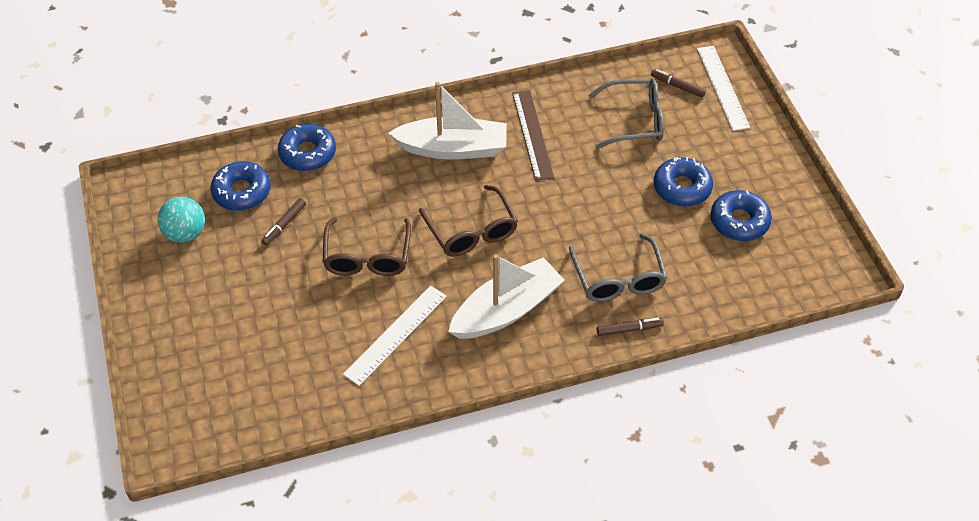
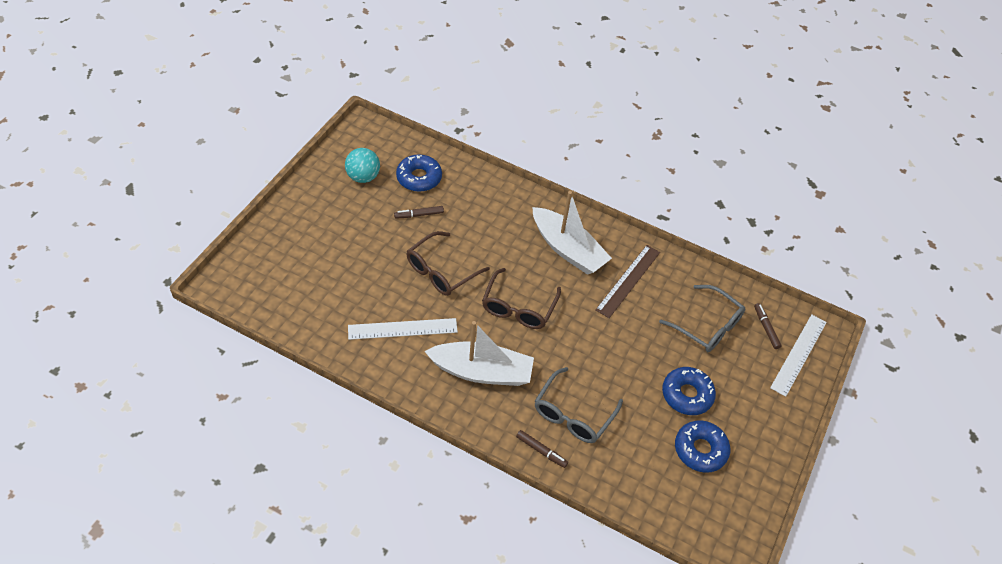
camera: 40 degrees right, 0 degrees up
(307, 153) = (480, 185): blue donut -> none

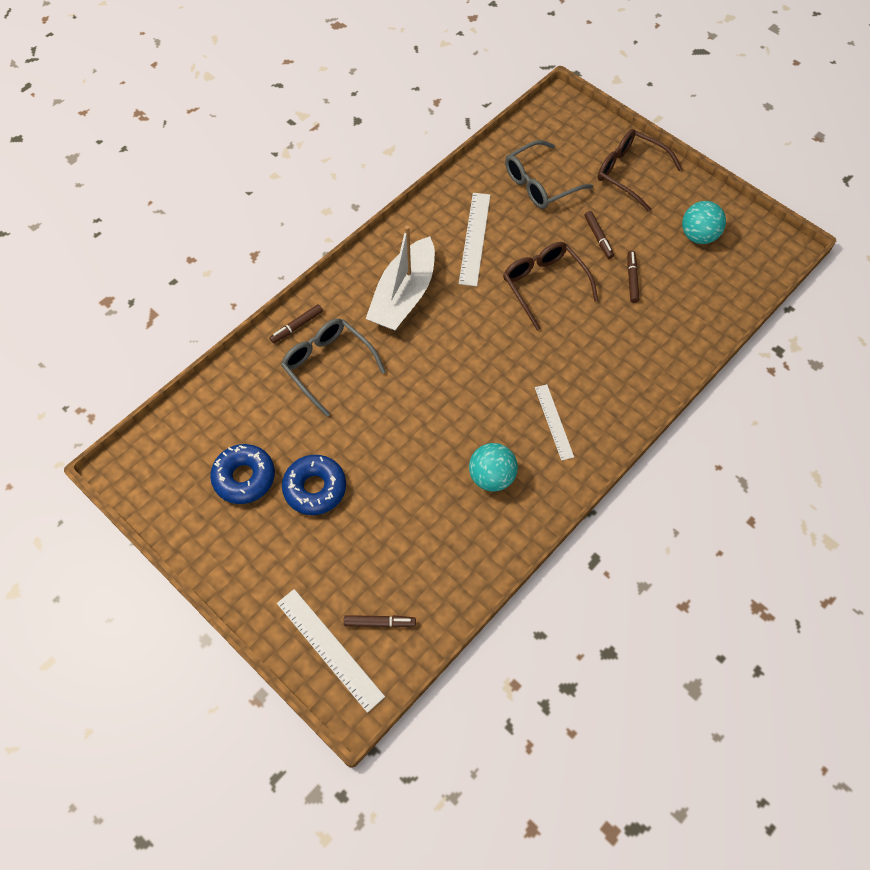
camera: 110 degrees right, 10 degrees up
(380, 240) = (598, 237): none -> brown marker
(419, 178) = (692, 289): blue donut -> none
(518, 307) = (478, 348): brown glasses -> brown glasses (630, 173)
(568, 249) = (554, 421): white boat -> white ruler
(628, 280) = (491, 477): brown ruler -> turquoise ball
(707, 326) = (401, 548): grey glasses -> grey glasses (540, 184)

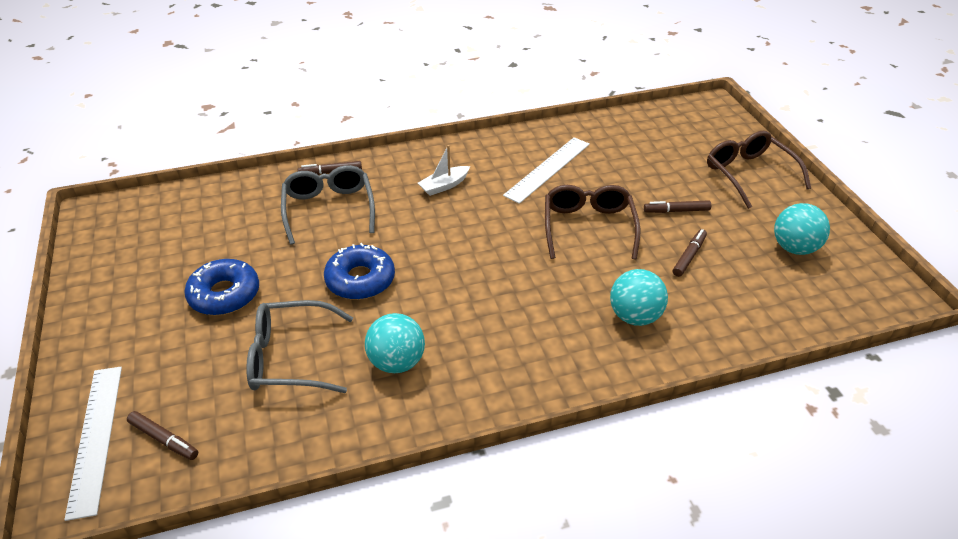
camera: 30 degrees right, 20 degrees down
(244, 477) = (176, 259): blue donut -> blue donut (360, 280)
(404, 295) = (444, 186): white boat -> white boat, size x0.47
(540, 184) = (646, 152): grey glasses -> grey glasses (290, 357)
(554, 421) = (504, 343): white ruler -> none
(598, 237) = (676, 211): brown marker -> brown marker turned 75 degrees clockwise
(626, 353) = (634, 316): none -> turquoise ball

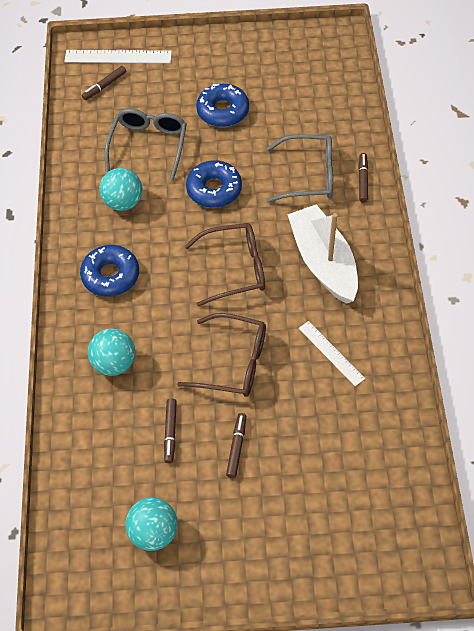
camera: 105 degrees right, 15 degrees up
(444, 186) = (323, 262): white boat -> white boat, size x2.13
(517, 347) = (110, 275): none -> blue donut
(548, 169) = (331, 353): white ruler -> white ruler, size x0.66
(689, 256) = (170, 432): brown marker -> brown marker turned 45 degrees clockwise
(749, 174) = (279, 547): brown glasses -> brown glasses (235, 269)

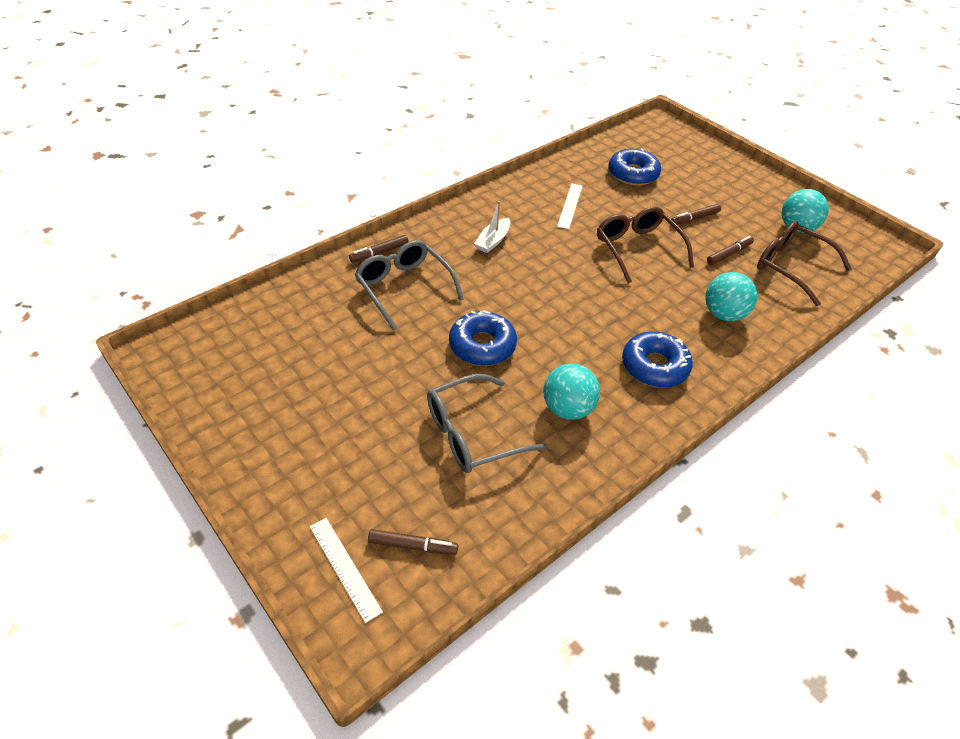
camera: 130 degrees left, 10 degrees down
(118, 57) = (344, 568): white ruler -> white ruler, size x0.66
(223, 111) = (365, 395): blue donut -> blue donut (633, 174)
(235, 269) = (555, 287): brown glasses -> brown glasses (791, 267)
(323, 262) = (493, 241): white boat -> white boat, size x0.47

